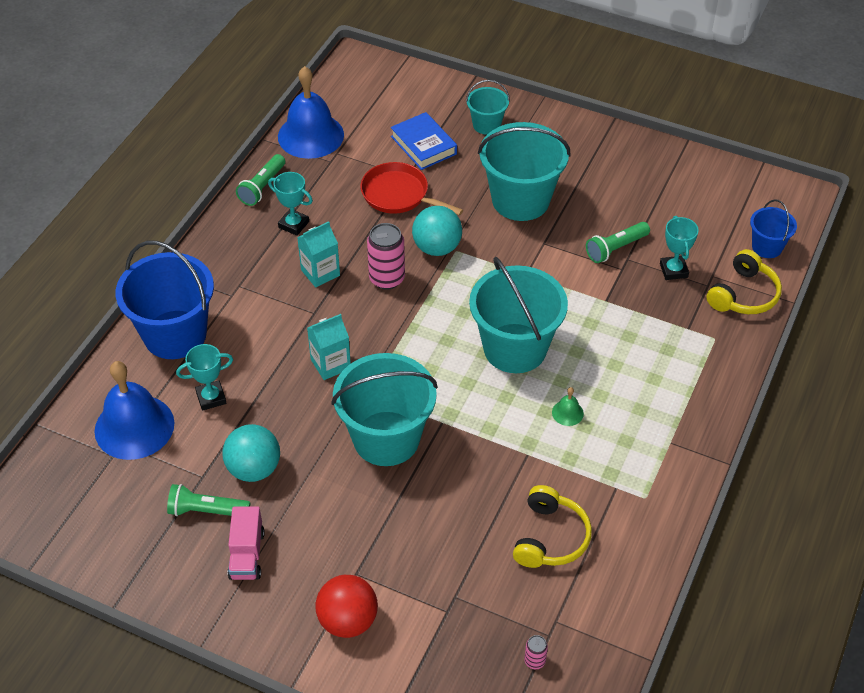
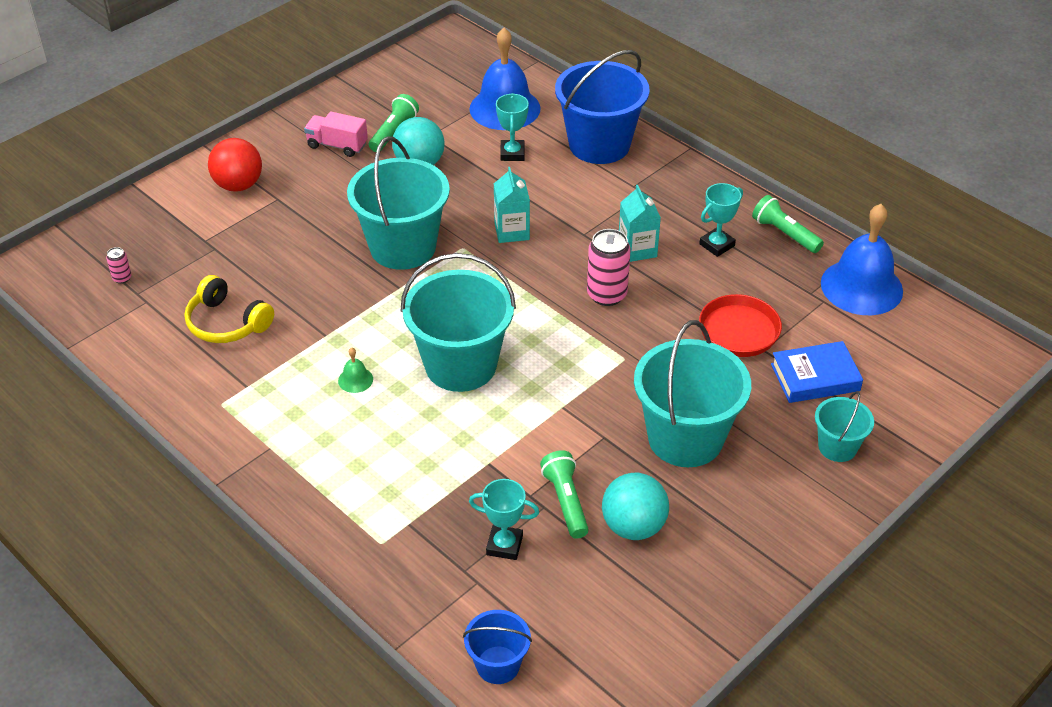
camera: 110 degrees right, 5 degrees down
(437, 248) = (635, 344): turquoise ball -> turquoise ball (633, 526)
(744, 295) = (430, 602): yellow headphones -> none

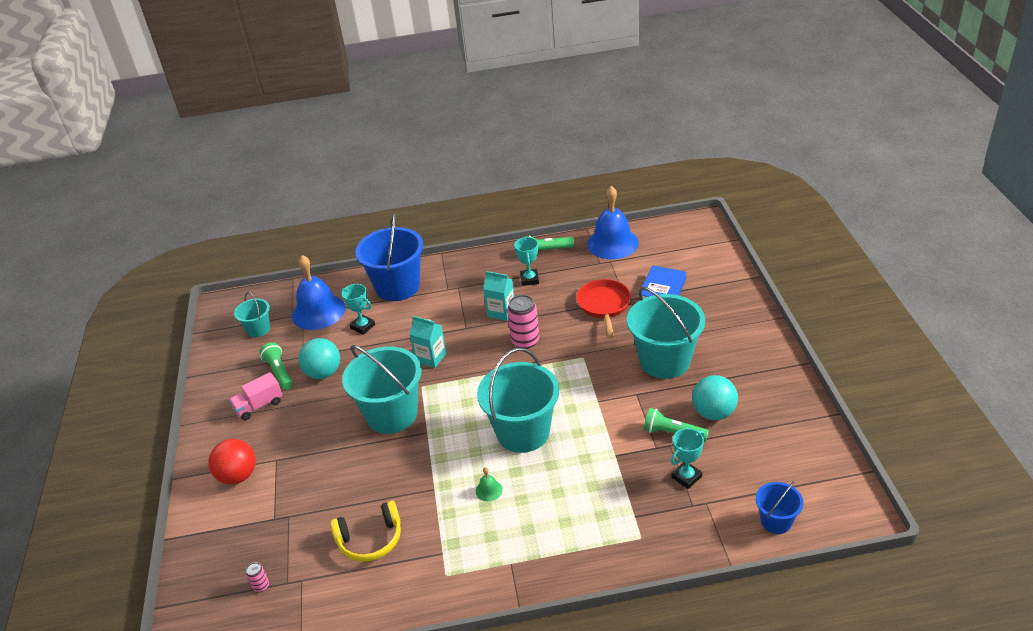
camera: 50 degrees left, 5 degrees down
(837, 447) = (718, 307): turquoise bucket -> turquoise bucket (258, 329)

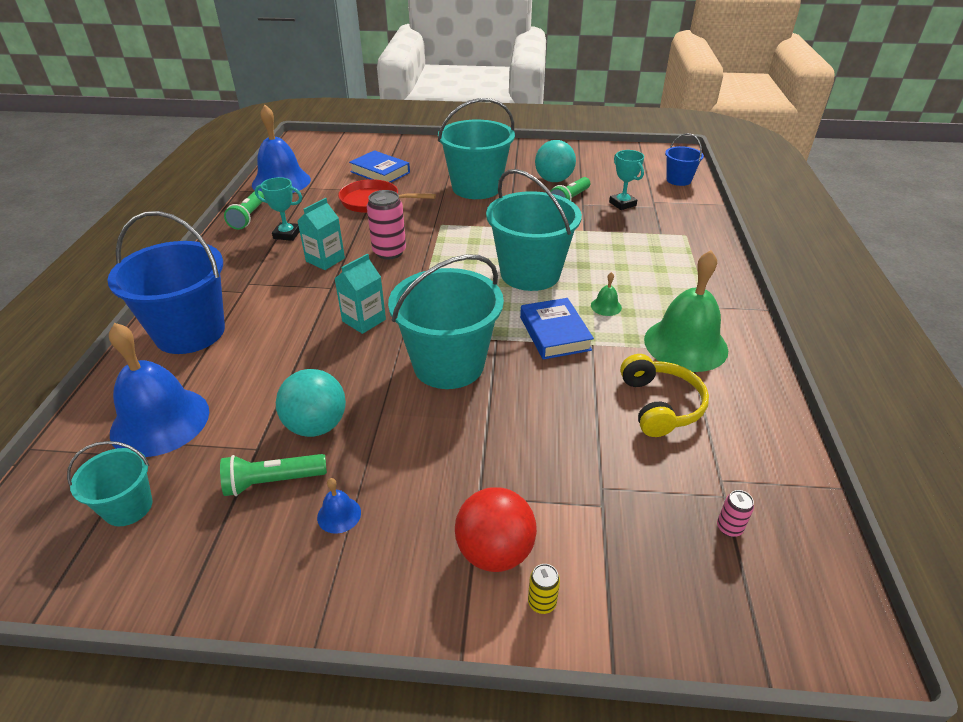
camera: 80 degrees left, 0 degrees up
(207, 502) = (542, 602): none -> yellow can
(259, 406) = (339, 515): pink truck -> blue bell
(363, 326) = (245, 374): turquoise trophy -> none
(442, 464) = (554, 333): none -> blue book
(449, 550) = (685, 344): none -> green bell

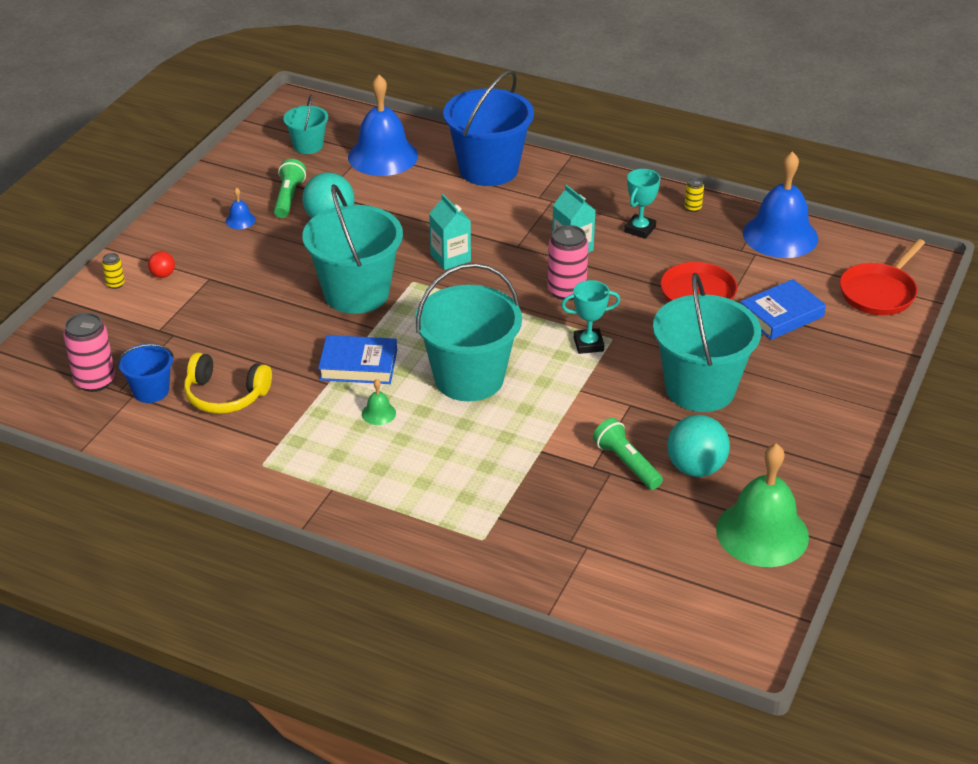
camera: 110 degrees right, 0 degrees up
(248, 217) = (692, 208): green flashlight -> yellow can
(340, 147) = (879, 292): none -> red pan
(495, 552) = (163, 275): red ball -> red ball, size x0.49
(622, 204) = (593, 512): turquoise trophy -> turquoise trophy (588, 344)
(678, 180) = (642, 605): blue bucket -> blue bucket (151, 391)
(685, 344) = (286, 444): green bell -> green bell (762, 533)
(729, 528) = (95, 381): pink can -> pink can, size x2.08

